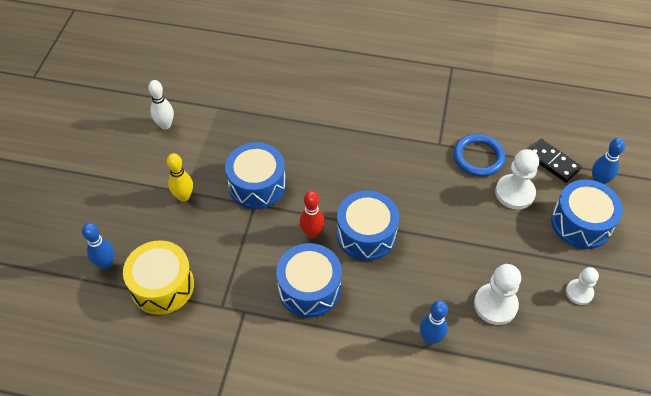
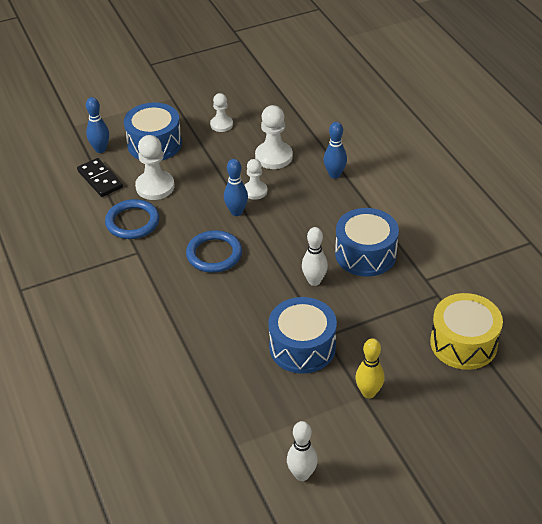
camera: 125 degrees left, 10 degrees down
(106, 263) = (490, 397): blue bowling pin -> blue bowling pin (236, 212)
(312, 233) = (314, 281): red bowling pin -> white bowling pin
(366, 234) = (282, 248): blue drum -> none
(397, 187) = (214, 254): none -> blue ring
(455, 259) = (255, 191): none -> white pawn
(552, 162) = (100, 179): black domino -> black domino turned 45 degrees counterclockwise

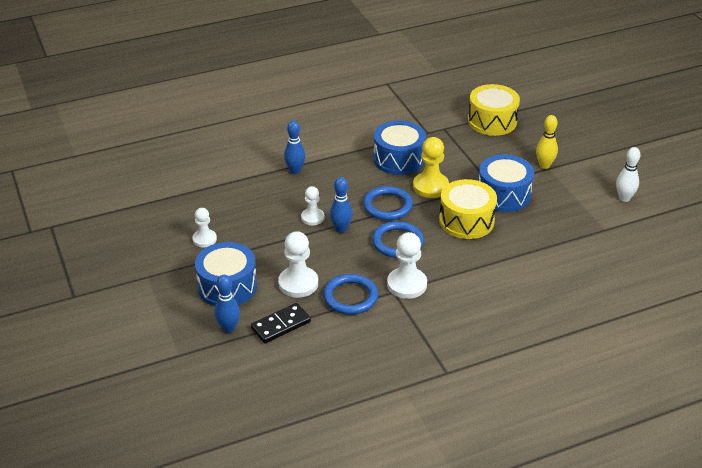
camera: 90 degrees left, 5 degrees down
(251, 311) = (466, 221): none -> yellow drum
(273, 157) = (263, 205): white pawn -> white pawn (407, 284)
(276, 246) = (387, 206): none -> blue ring
(314, 281) = (430, 186): white bowling pin -> yellow pawn

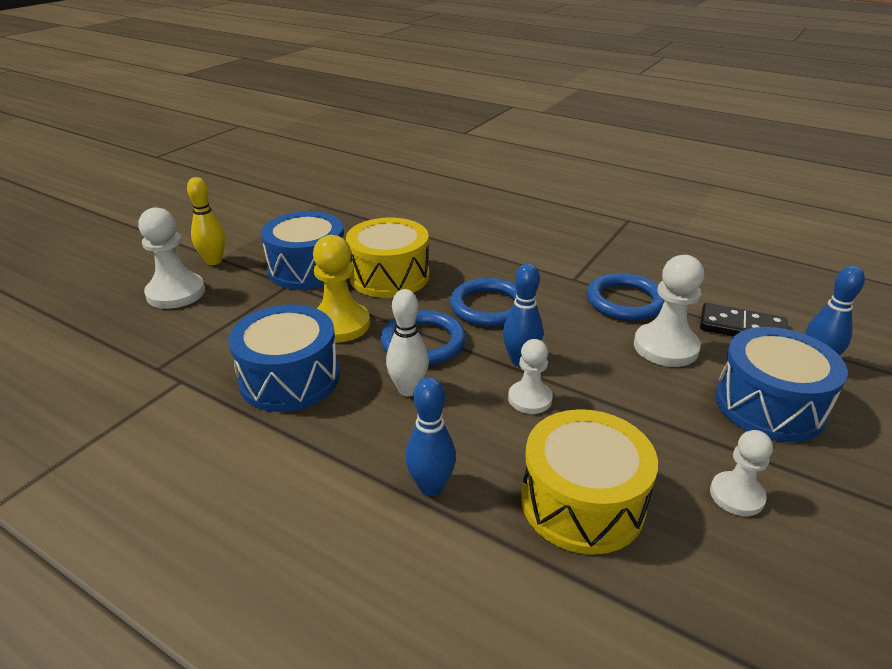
camera: 125 degrees left, 5 degrees down
(407, 284) = (551, 275): white pawn -> white pawn (176, 293)
(492, 121) = (108, 330): yellow drum -> yellow drum (582, 502)
(624, 198) = (249, 206): white bowling pin -> white bowling pin (408, 390)

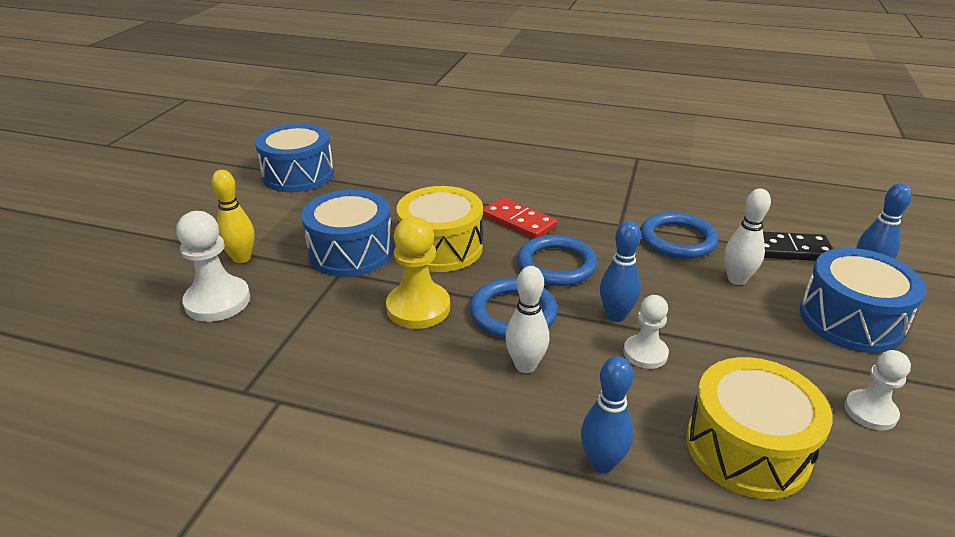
camera: 15 degrees left, 0 degrees up
(289, 378) = (397, 376): blue drum -> blue drum (298, 175)
(474, 263) = (518, 221): none -> red domino
(665, 347) = (737, 279): white pawn -> white bowling pin

